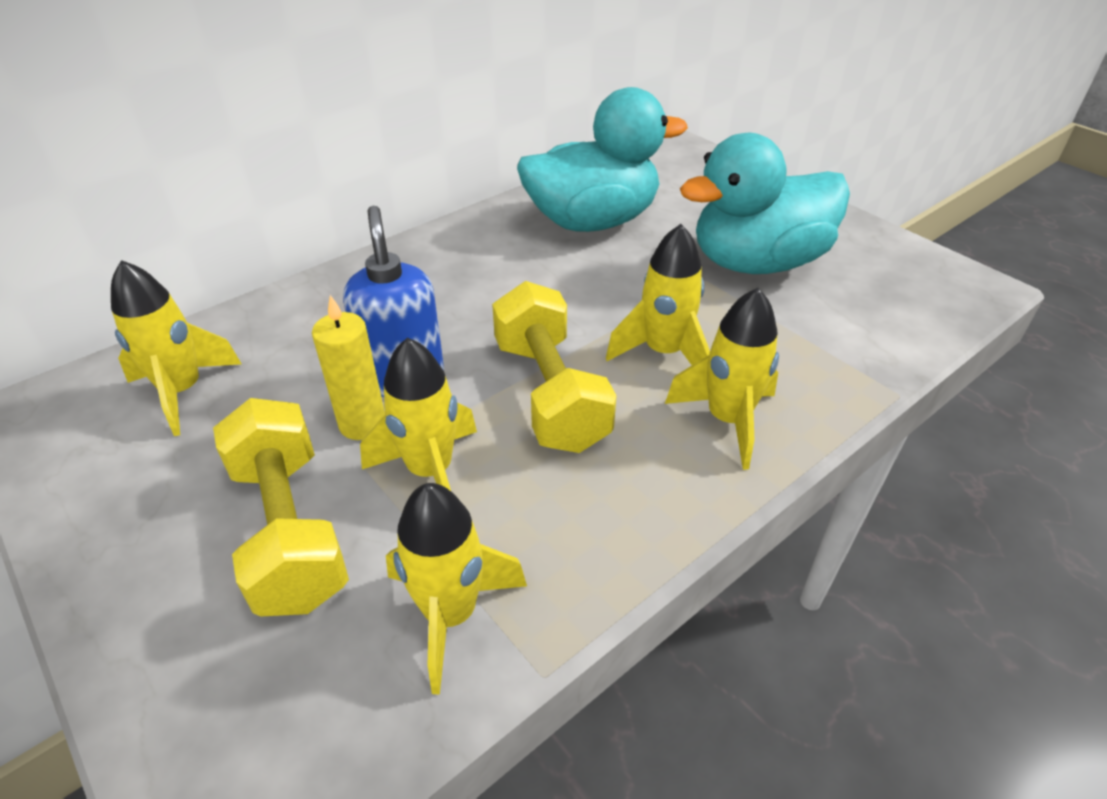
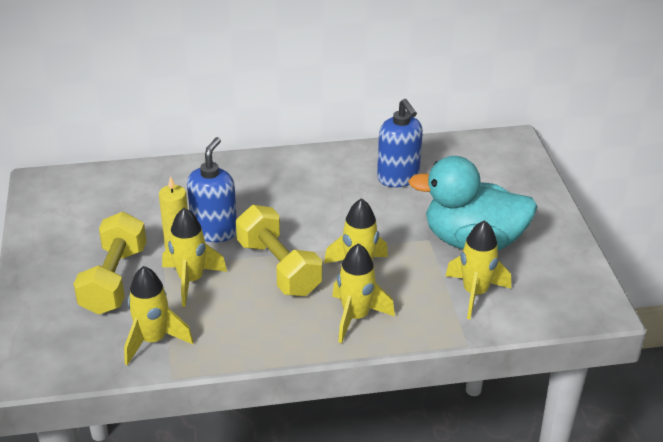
camera: 30 degrees right, 5 degrees down
(183, 391) = (109, 198): yellow rocket -> yellow rocket (475, 293)
(550, 394) = (278, 268): yellow dumbbell -> yellow dumbbell turned 45 degrees counterclockwise
(592, 221) = (398, 178): turquoise duck -> blue soap dispenser

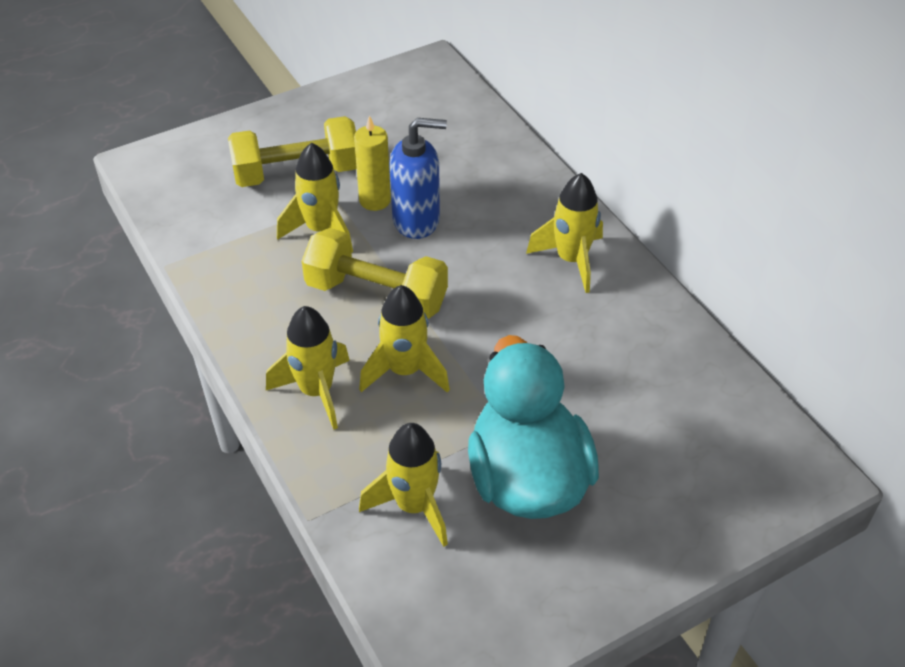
camera: 70 degrees right, 10 degrees up
(153, 340) = (215, 233): yellow rocket -> yellow rocket (571, 260)
(278, 268) = (376, 295): yellow dumbbell -> yellow dumbbell turned 75 degrees clockwise
(398, 178) = (625, 360): blue soap dispenser -> none

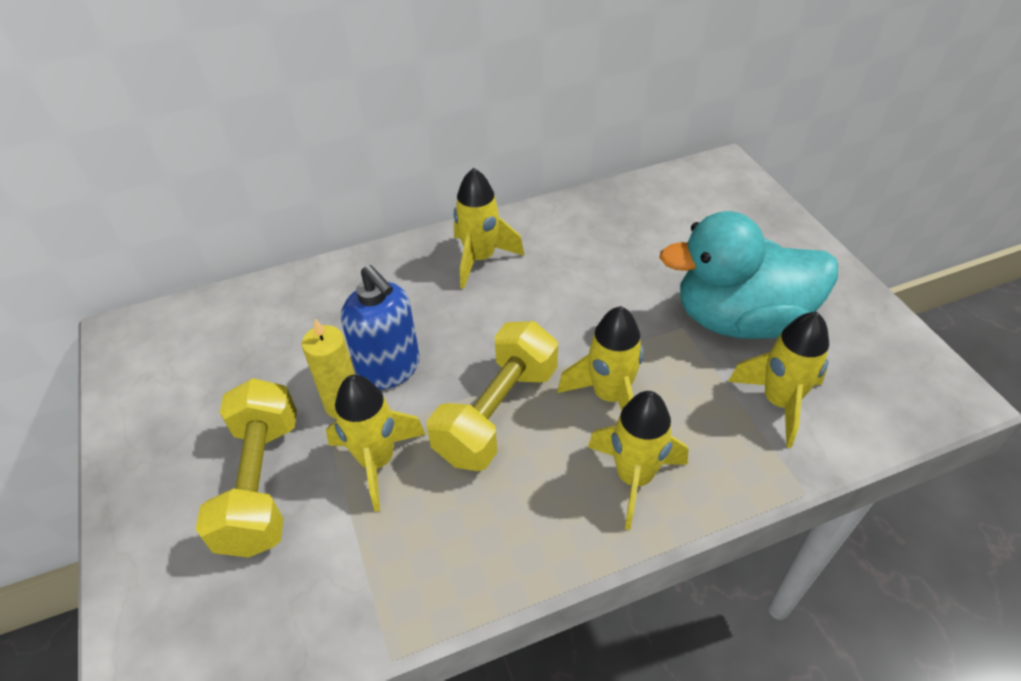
camera: 80 degrees left, 0 degrees up
(416, 220) = (389, 369): blue soap dispenser -> blue soap dispenser turned 135 degrees clockwise

